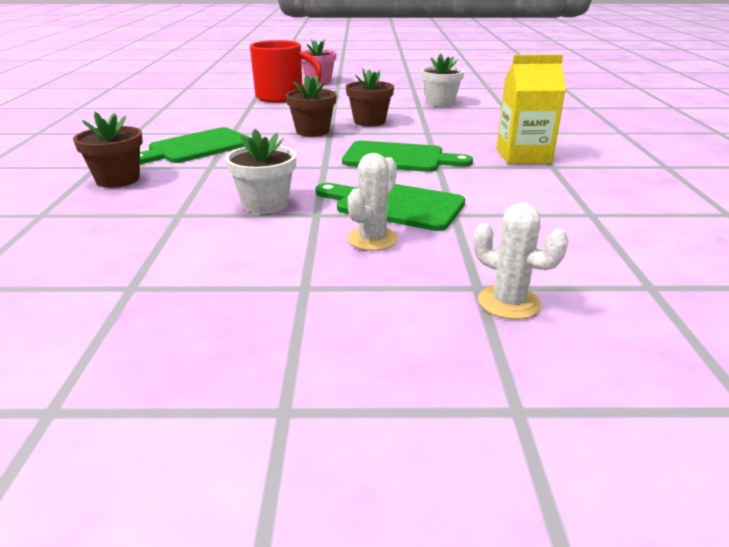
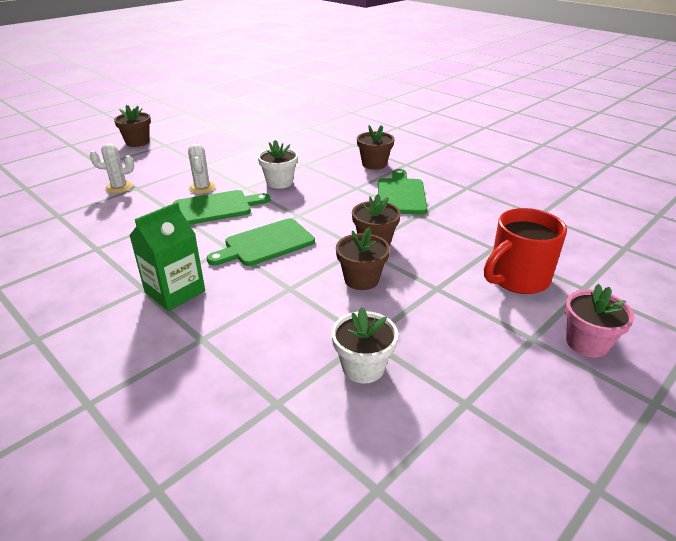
camera: 135 degrees right, 5 degrees up
(336, 481) = (137, 142): none -> brown flower pot
(523, 156) = (175, 292): yellow carton -> green carton

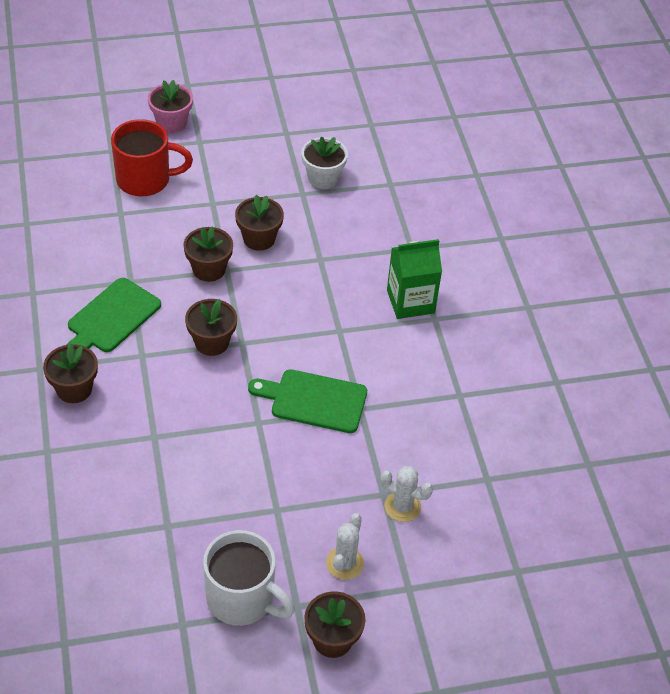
camera: 150 degrees left, 15 degrees up
(196, 139) = (242, 599): none -> white mug
(202, 188) = (307, 450): white cactus -> white cactus (345, 563)
(265, 244) = (303, 318): green cutting board -> none
(279, 182) = (214, 412): white flower pot -> none
(319, 208) = (212, 342): none -> brown flower pot

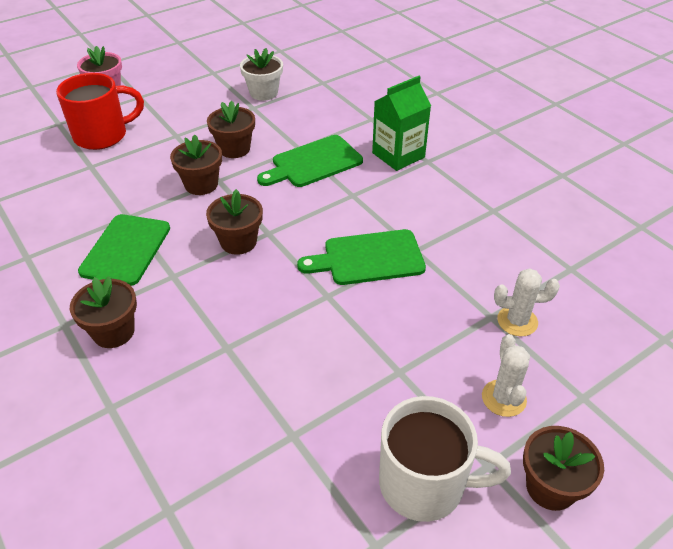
camera: 20 degrees left, 5 degrees down
(323, 281) = (313, 163): none -> green cutting board

